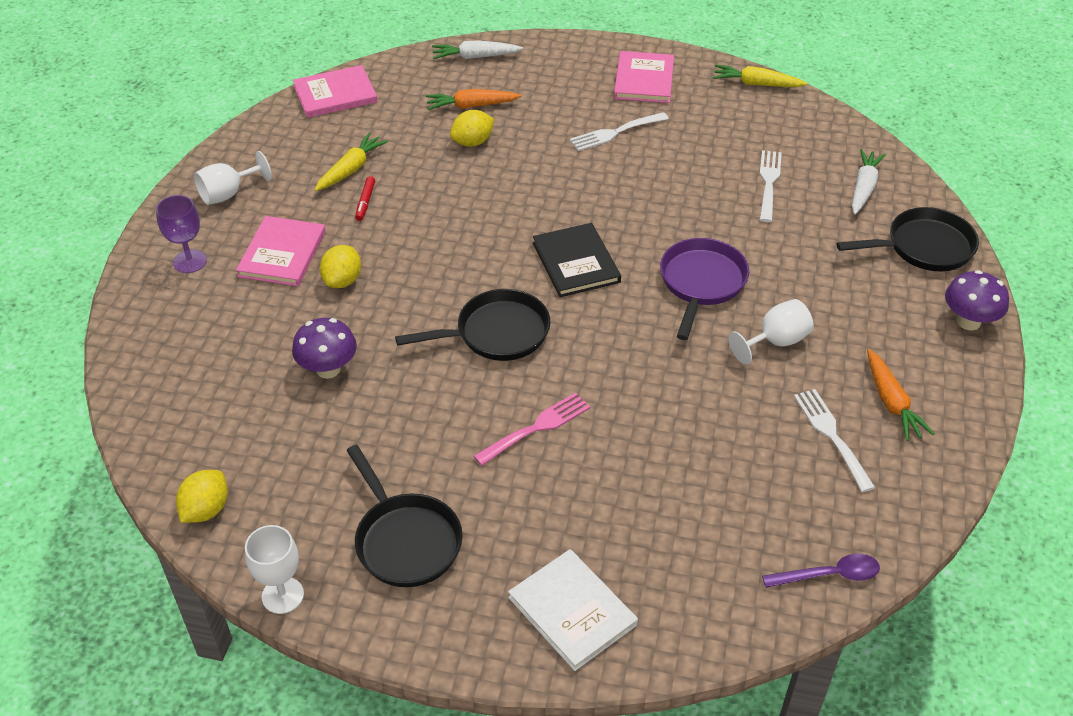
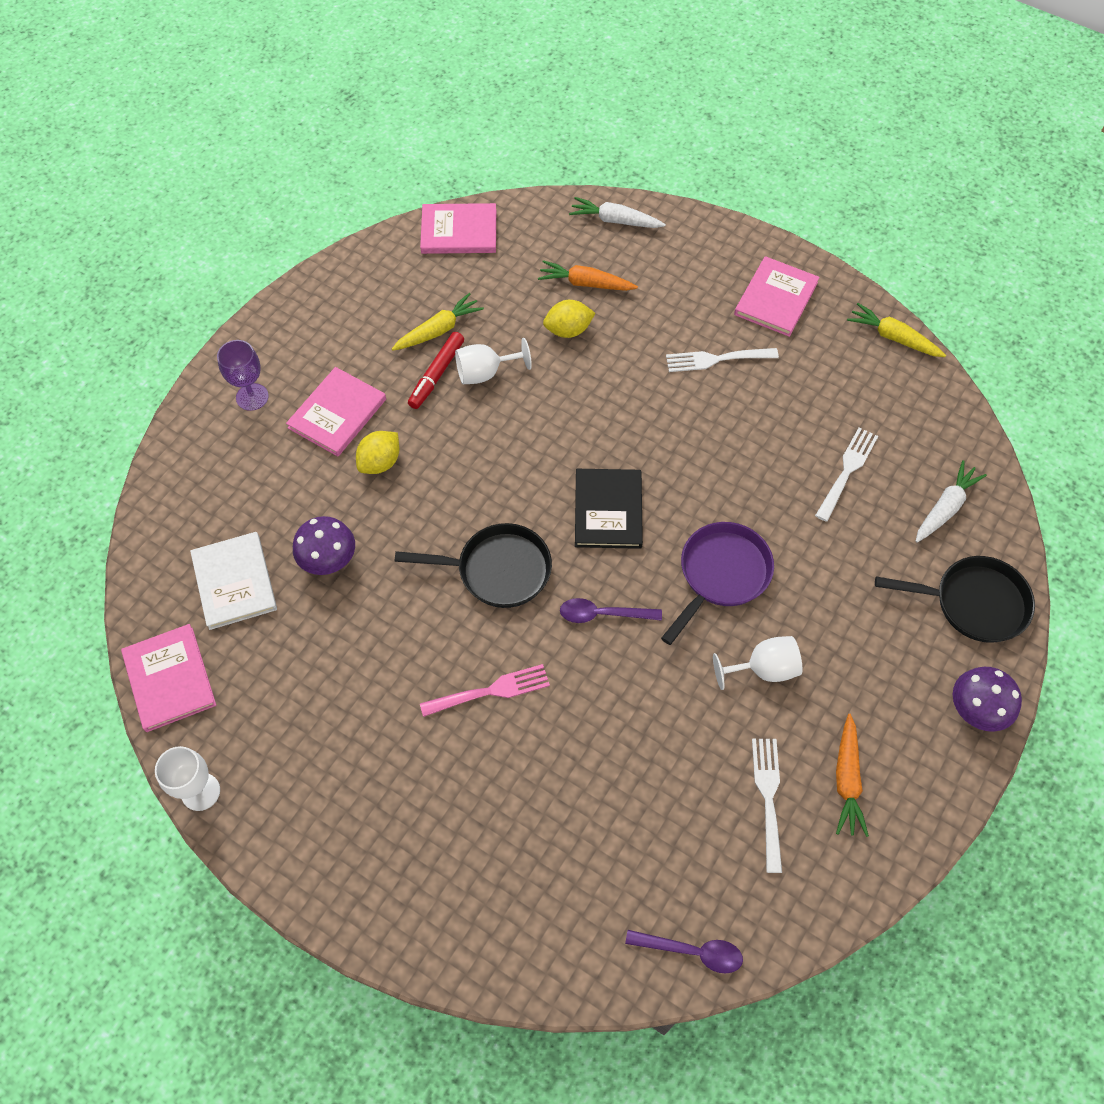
camera: 20 degrees right, 15 degrees up
(206, 510) = (169, 679): yellow lemon -> pink book
(228, 194) = (314, 326): white goblet -> white goblet (485, 373)
(365, 202) = (437, 374): red marker -> red marker, size x1.56
(405, 540) = (325, 772): black pan -> none
(572, 611) = (440, 901): white book -> white book (234, 582)
(611, 340) = (603, 614): none -> purple spoon

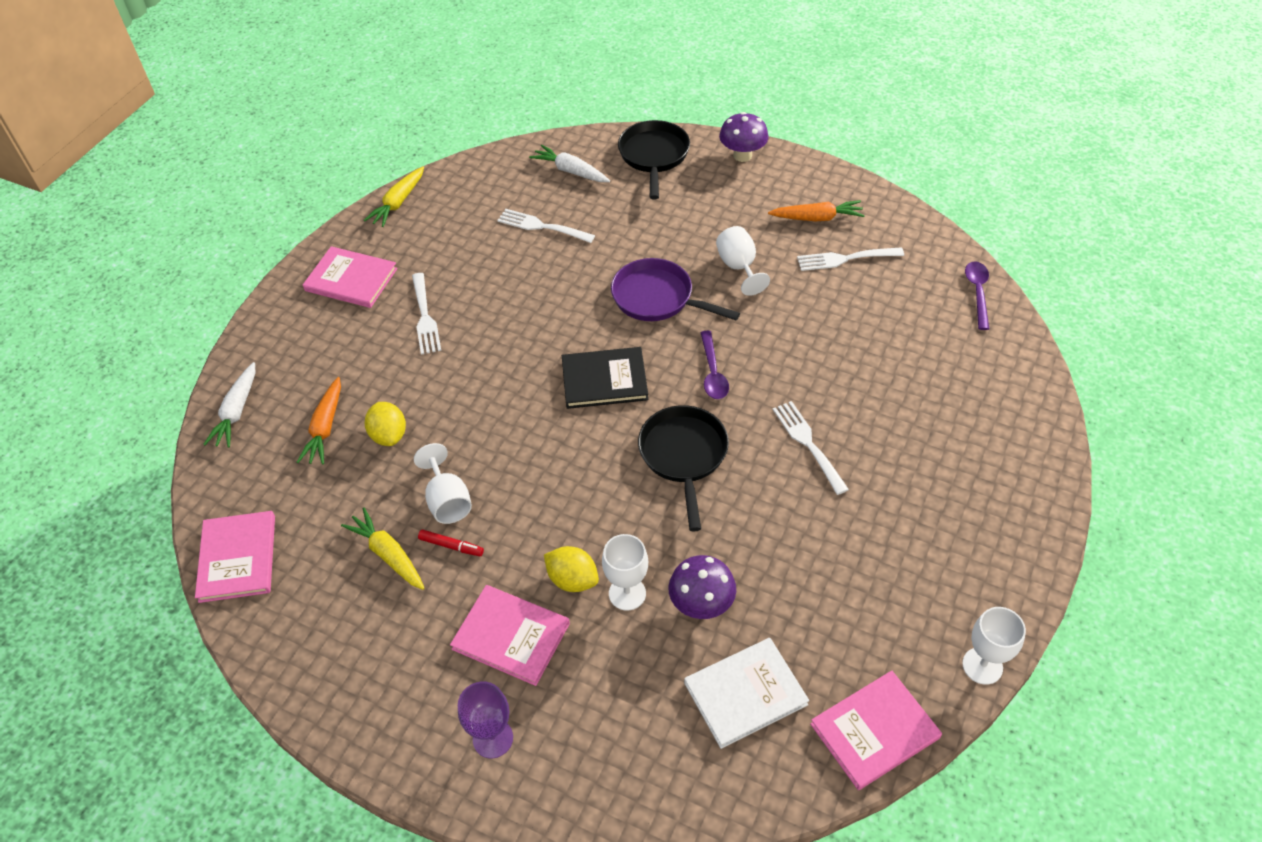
camera: 95 degrees left, 10 degrees down
(355, 503) = (627, 593): none -> white goblet
(437, 374) = (451, 546): red marker -> red marker, size x0.64
(491, 691) = (808, 443): pink fork -> white fork

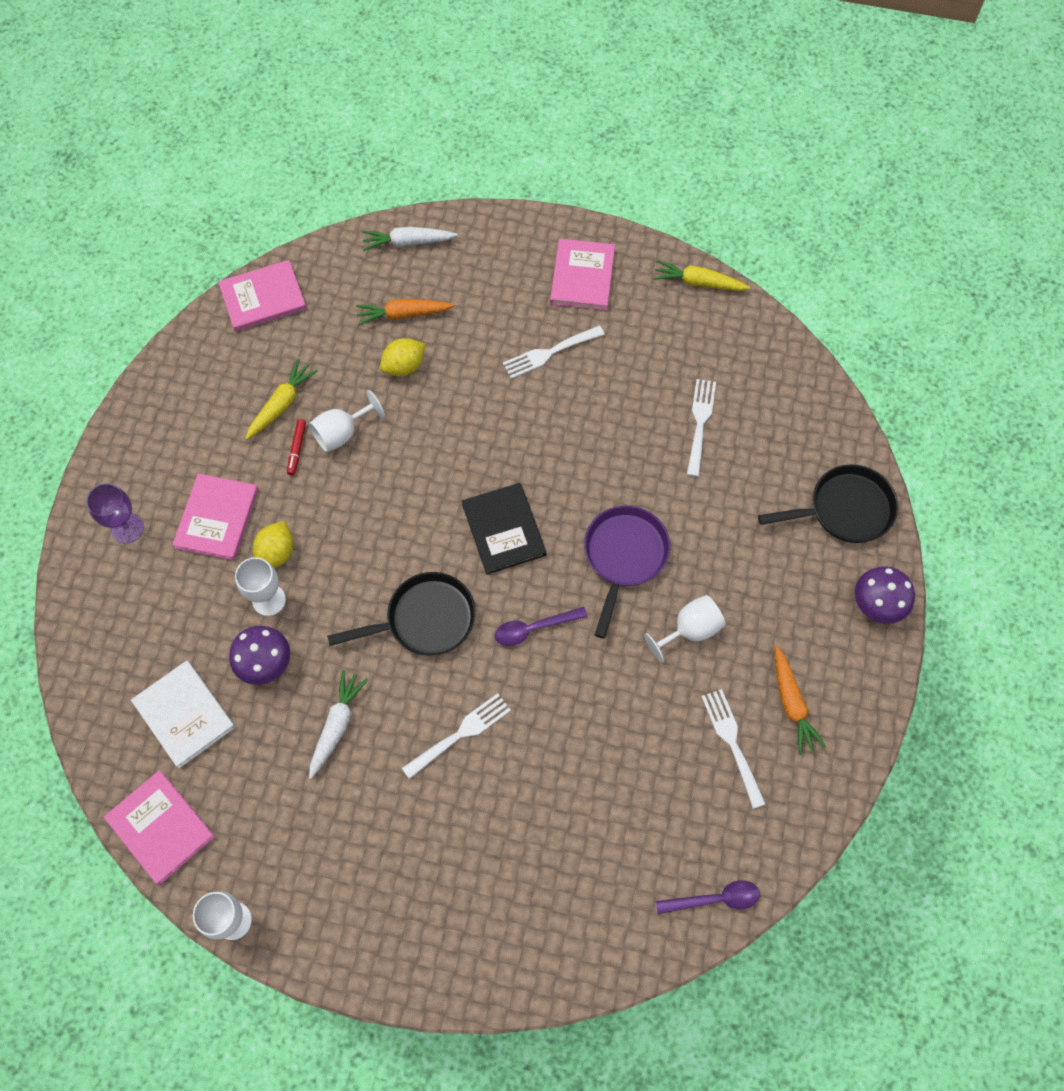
camera: 75 degrees right, 15 degrees up
(571, 171) = (794, 430): white carrot -> white carrot (337, 725)

